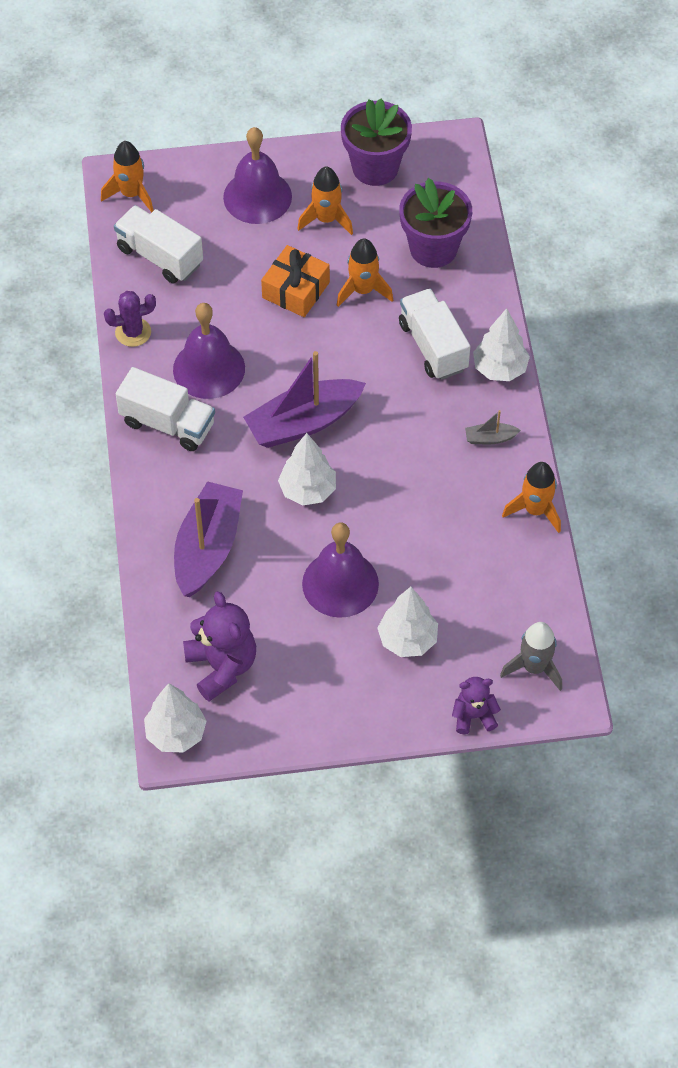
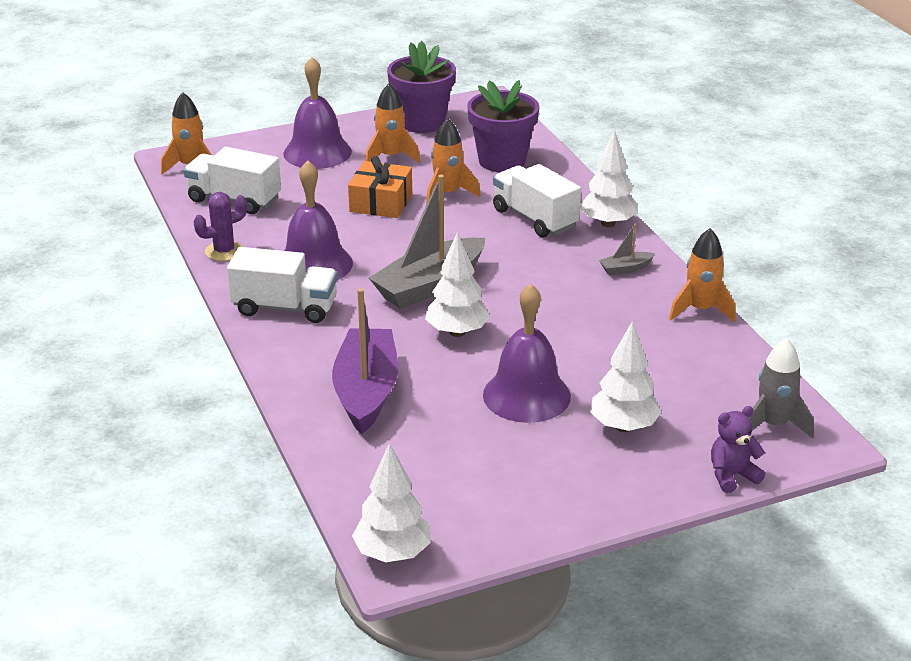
camera: 15 degrees left, 25 degrees down
(222, 666) = (423, 485): purple teddy bear -> none
(303, 422) = (430, 286): purple boat -> grey boat

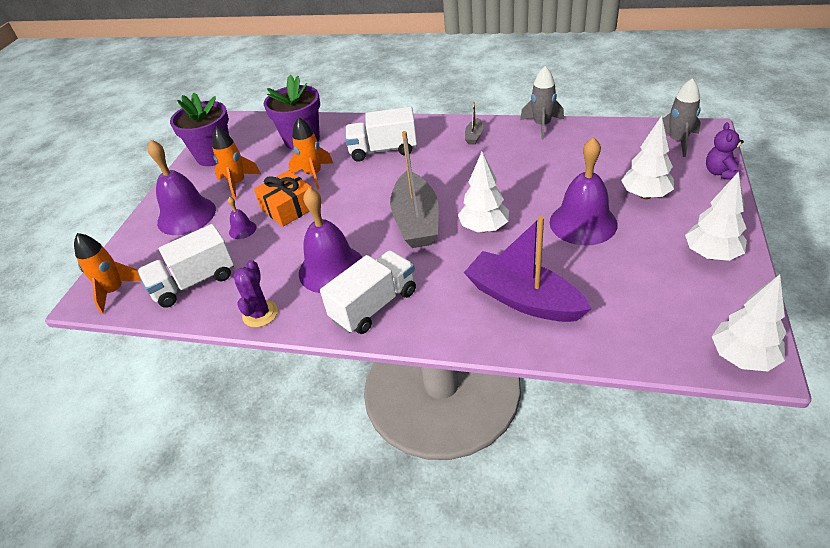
camera: 50 degrees left, 10 degrees up
(325, 191) = (242, 229): none -> purple bell
(608, 223) = (418, 125): white tree -> white tree (711, 254)
(700, 310) = (542, 125): orange rocket -> grey rocket

